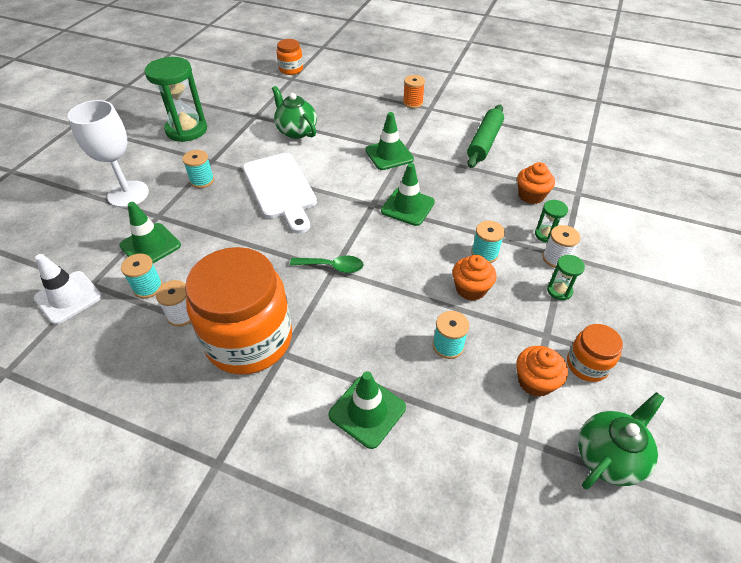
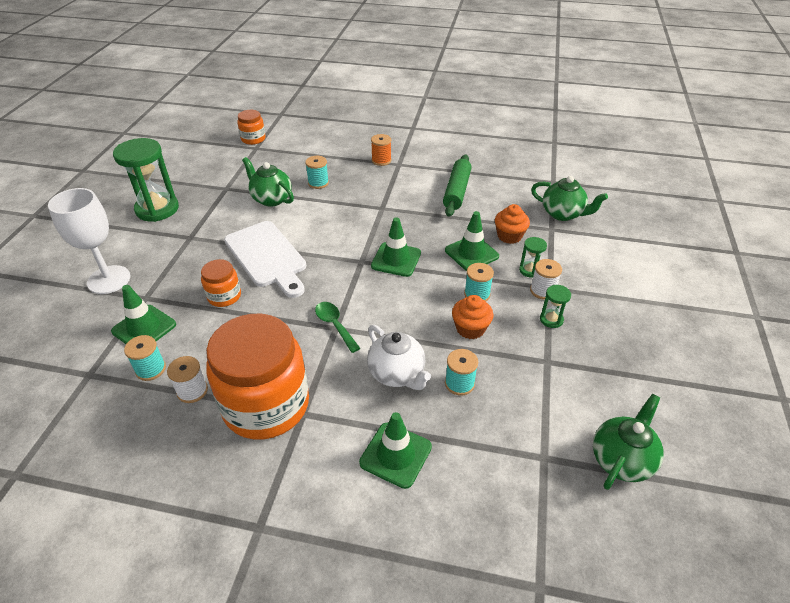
camera: 10 degrees left, 5 degrees down
(68, 297) = (67, 390): white traffic cone -> none
(202, 180) = (184, 258): turquoise spool -> turquoise spool (318, 183)
(332, 267) = (334, 325): green spoon -> green spoon turned 120 degrees counterclockwise
(385, 326) = (397, 374): none -> white teapot
(389, 155) = (368, 212): green traffic cone -> green traffic cone (471, 253)
(535, 381) = (545, 404): orange cupcake -> none
(587, 364) = (588, 382): orange jar -> orange jar (224, 296)
(593, 178) = (563, 214): none -> green teapot

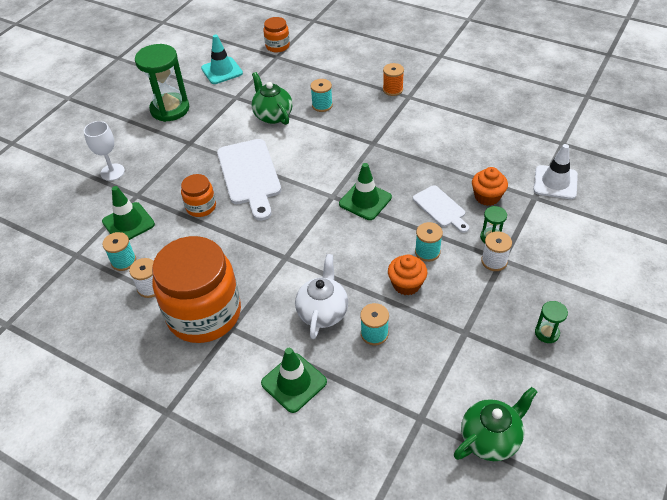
camera: 20 degrees right, 5 degrees up
(109, 280) = (112, 172): white goblet -> white goblet, size x0.66
(203, 167) = (222, 71): none -> turquoise traffic cone
(334, 325) = (285, 254): green spoon -> none
(397, 374) = (323, 312): white teapot -> white teapot turned 150 degrees counterclockwise
(457, 191) = (455, 137): green rolling pin -> none
(471, 253) = (440, 208): green traffic cone -> white cutting board
(551, 319) = (488, 292): green hourglass -> green hourglass (547, 333)
(563, 214) = (555, 182): green teapot -> white traffic cone

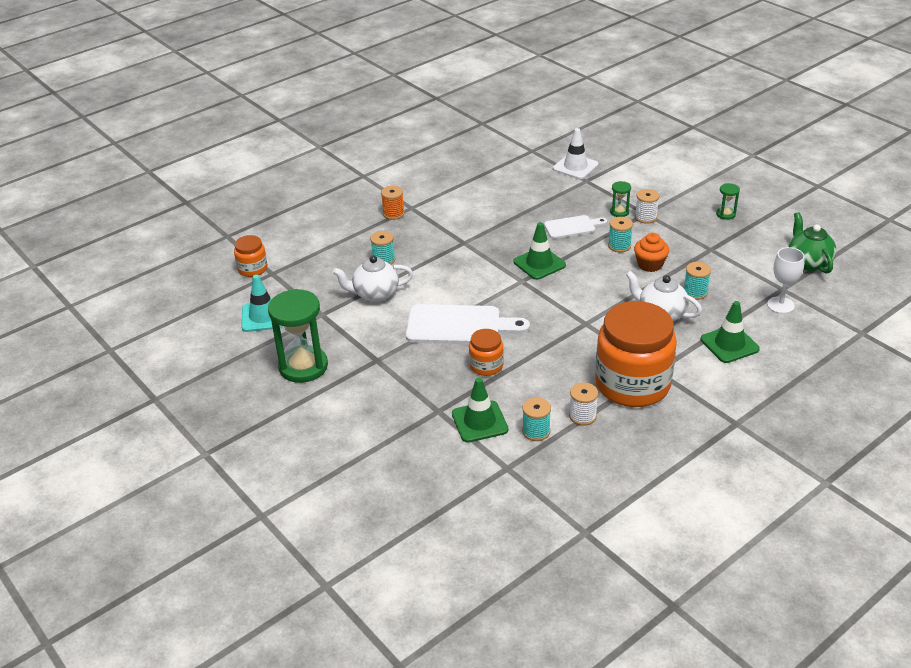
camera: 70 degrees left, 10 degrees down
(112, 172) = (386, 426): white goblet -> white goblet (780, 305)
(273, 115) = (375, 294): green teapot -> white teapot
(487, 197) = (572, 201): orange cupcake -> none

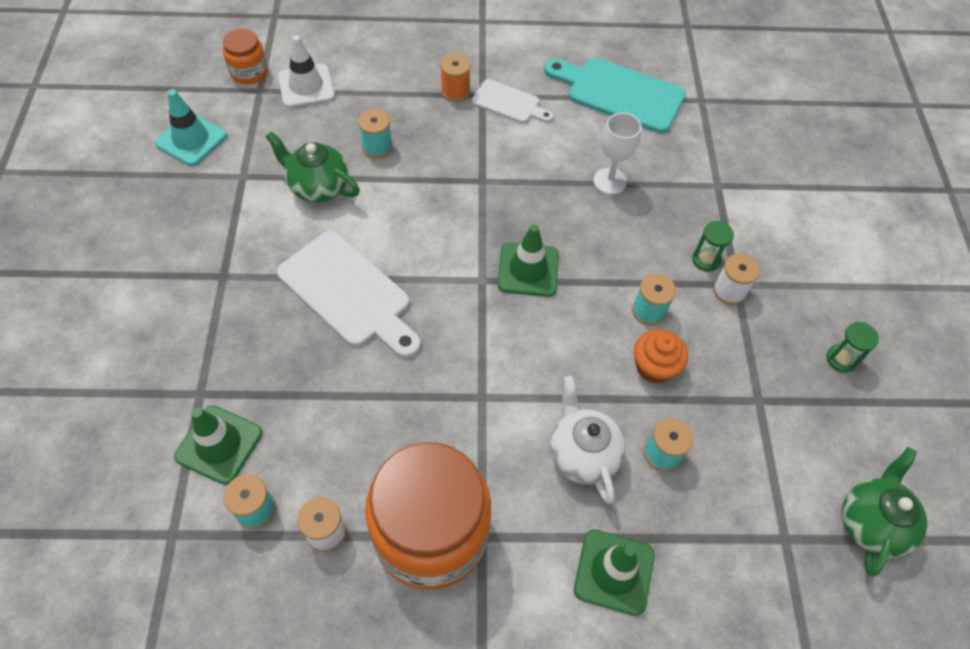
camera: 35 degrees right, 20 degrees up
(303, 366) = (152, 231): green hourglass -> none
(375, 294) = (318, 187): white teapot -> green teapot
(486, 169) = (619, 93): none -> turquoise cutting board
(486, 366) = (312, 371): orange jar -> none
(572, 227) = (625, 243): white cutting board -> white cutting board (509, 103)
(575, 167) = (727, 156): white traffic cone -> white traffic cone (306, 86)
(780, 305) = (752, 564): white goblet -> white goblet (610, 181)

